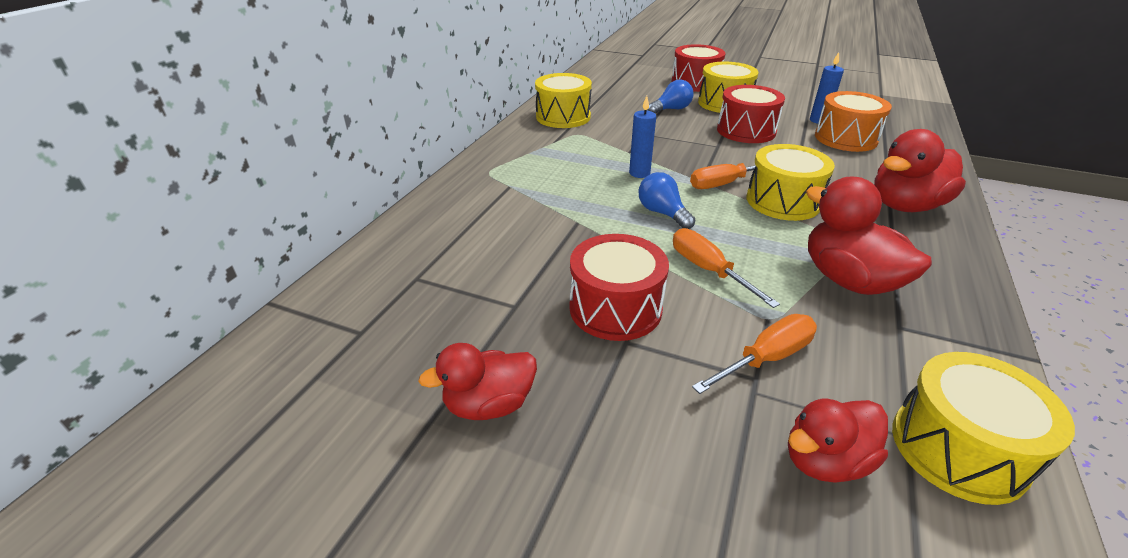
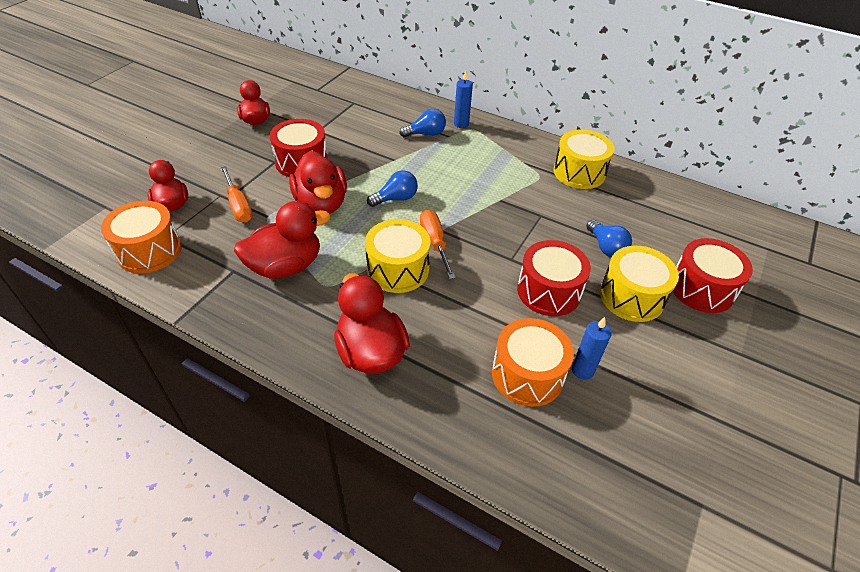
camera: 95 degrees right, 10 degrees up
(507, 203) = (426, 134): none -> blue light bulb
(639, 173) = (460, 199): blue candle -> blue candle (461, 124)
(708, 270) = (321, 204): orange screwdriver -> red duck
(958, 448) = (149, 250): yellow drum -> orange drum

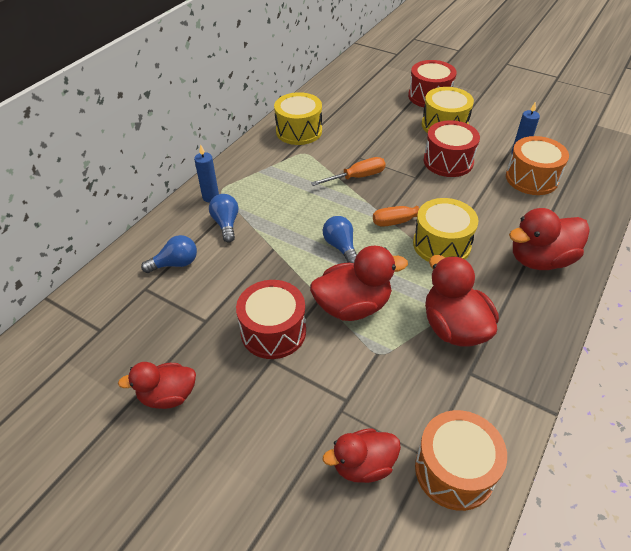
camera: 85 degrees left, 0 degrees up
(238, 205) = (360, 386): orange screwdriver -> orange screwdriver (357, 177)
(606, 247) = (394, 129): blue light bulb -> blue light bulb (175, 264)

